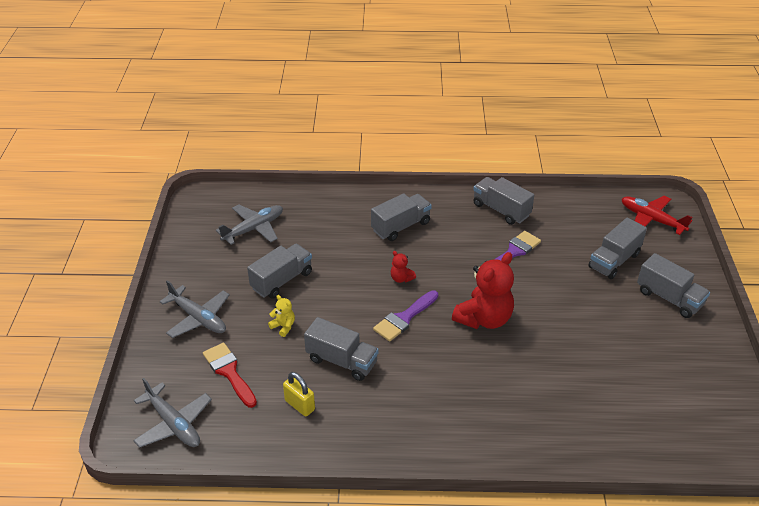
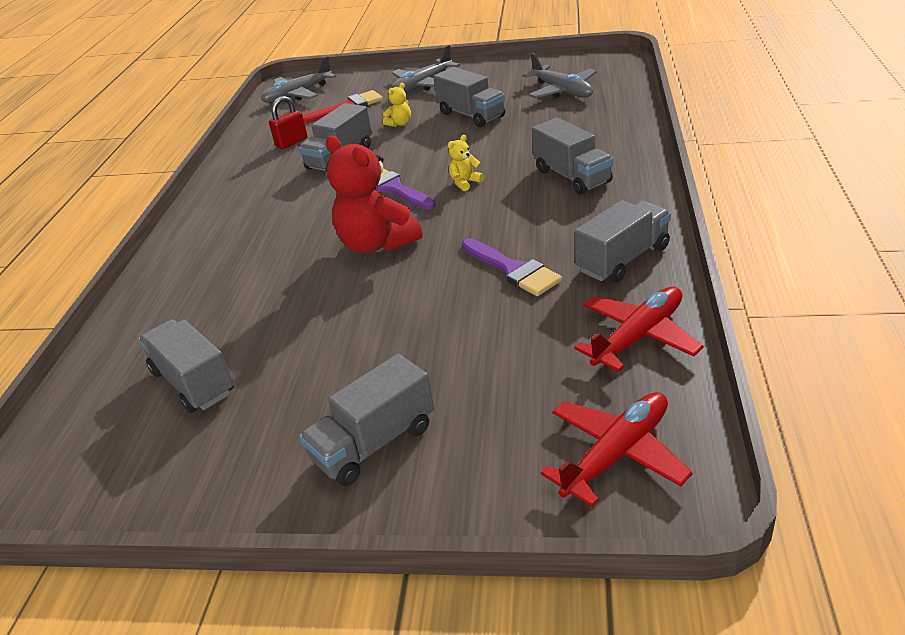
camera: 100 degrees right, 5 degrees down
(300, 405) = (291, 142): yellow padlock -> red padlock
(401, 278) = (465, 183): red teddy bear -> yellow teddy bear
(570, 208) = (638, 336): none -> red plane
(614, 261) = (484, 381): grey truck -> grey truck (193, 382)

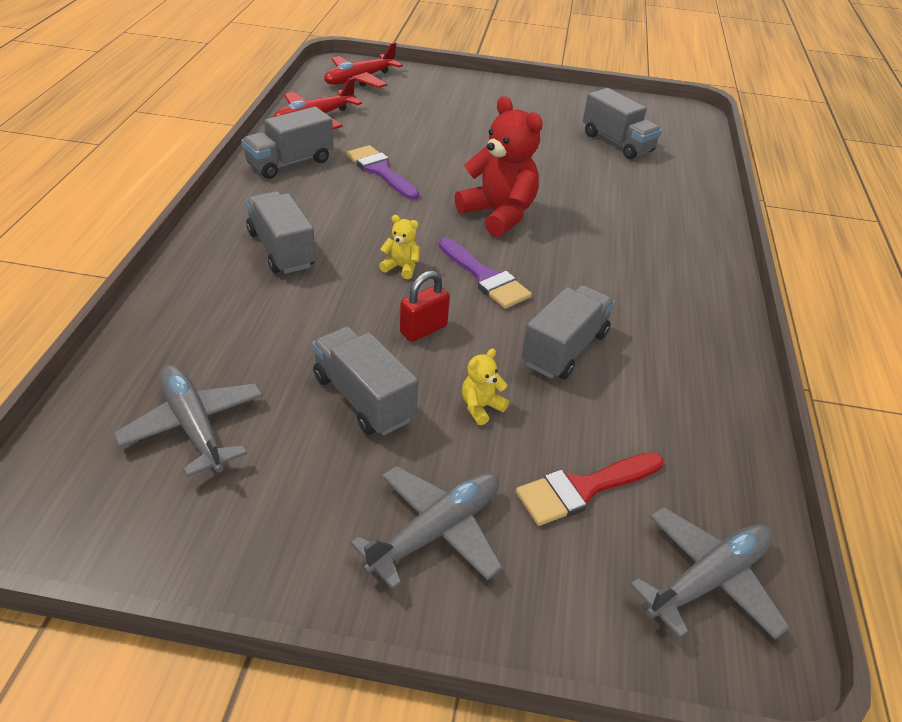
camera: 175 degrees right, 5 degrees up
(291, 142) = (653, 404): red padlock -> red padlock (423, 329)
(374, 443) = (488, 100): grey truck -> none
(465, 183) = (401, 267): yellow teddy bear -> yellow teddy bear turned 120 degrees counterclockwise

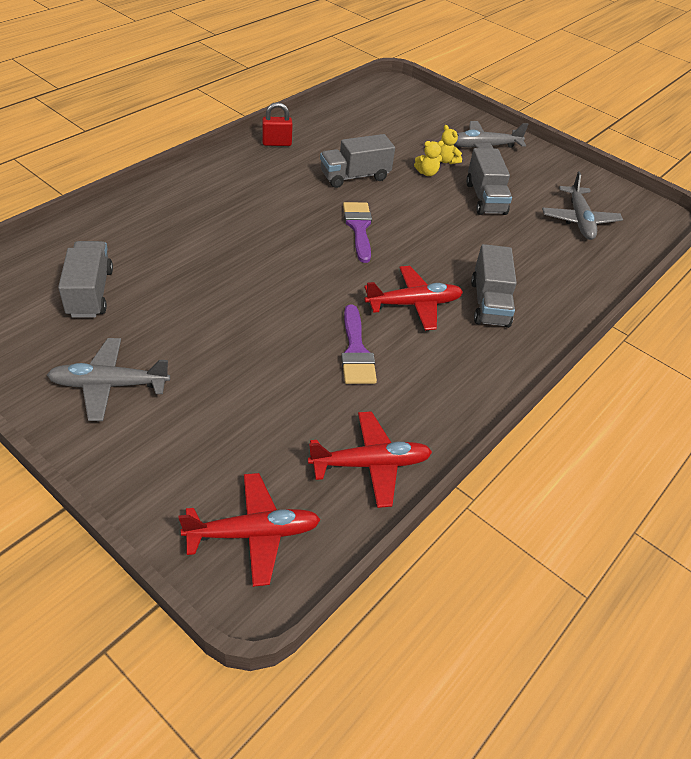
camera: 150 degrees left, 5 degrees up
(290, 163) = (437, 397): grey truck -> none
(360, 222) = (414, 304): none -> red plane
(401, 267) = (410, 256): yellow teddy bear -> yellow teddy bear (446, 161)
(423, 329) = (427, 215): red padlock -> red padlock (276, 143)
(498, 214) = (297, 267): red teddy bear -> none
(583, 489) = (409, 134): red brush -> none
(708, 580) = (389, 100): grey plane -> grey plane (109, 385)

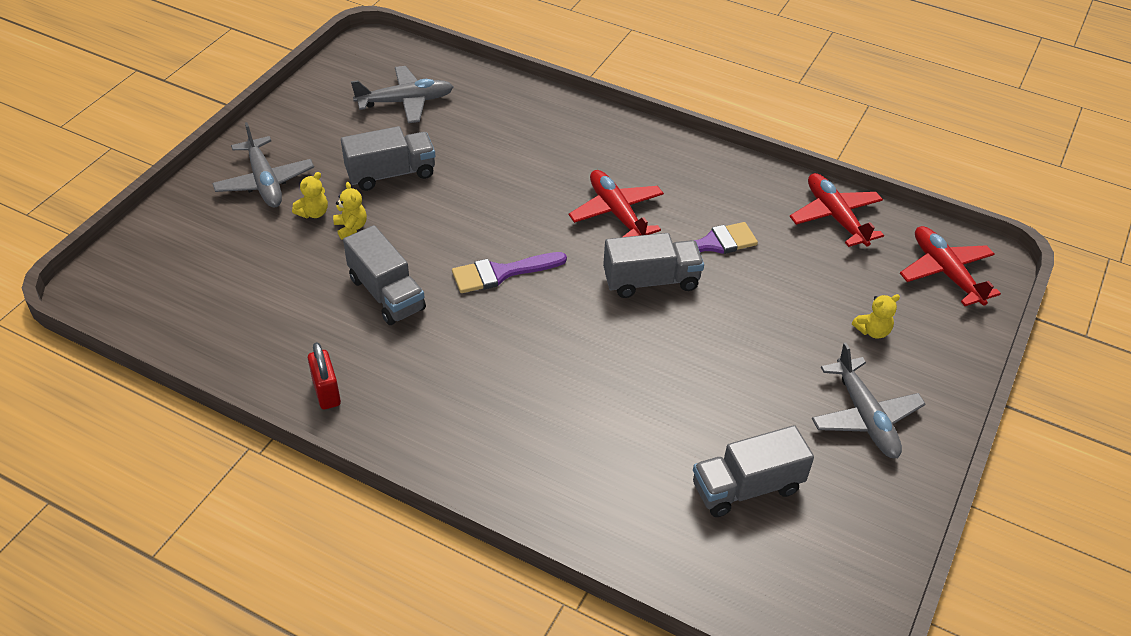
camera: 100 degrees left, 0 degrees up
(201, 431) = (872, 331): none -> yellow teddy bear
(489, 303) = (586, 161): grey truck -> grey truck (651, 281)

